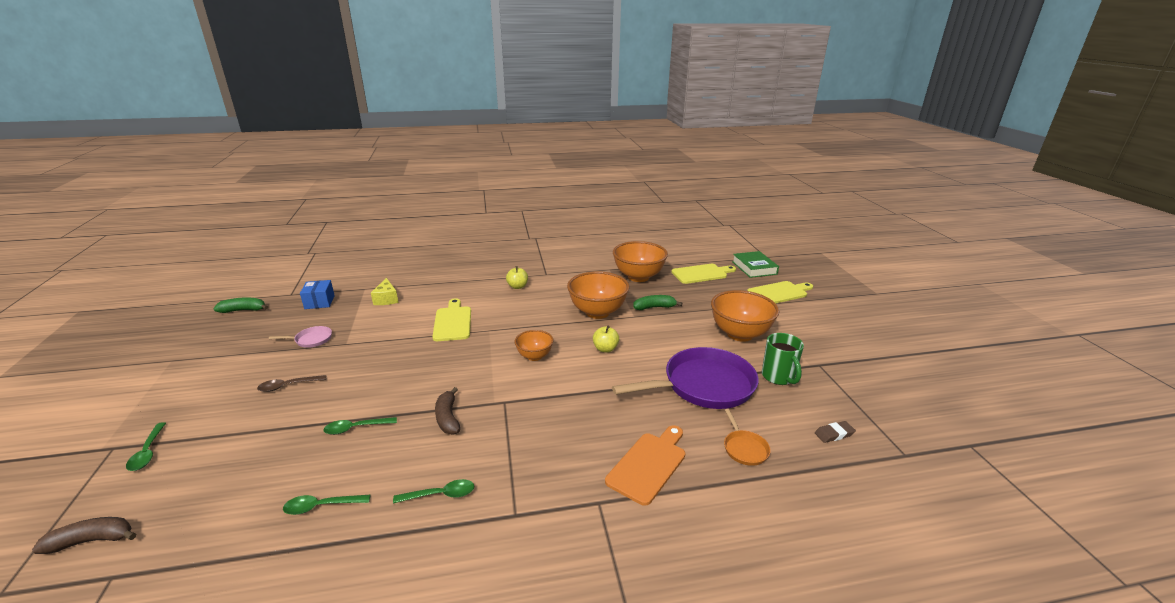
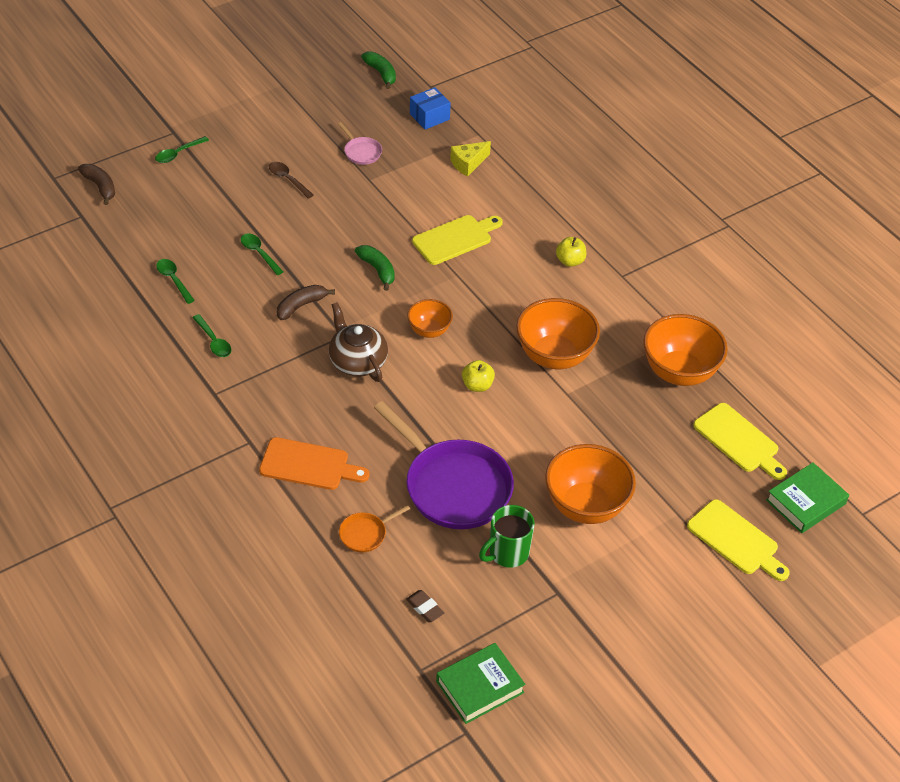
camera: 65 degrees right, 20 degrees up
(540, 401) = (357, 361): none -> brown teapot
(654, 307) = (602, 408): green banana -> green banana (377, 270)
(918, 425) = (480, 687): none -> green book

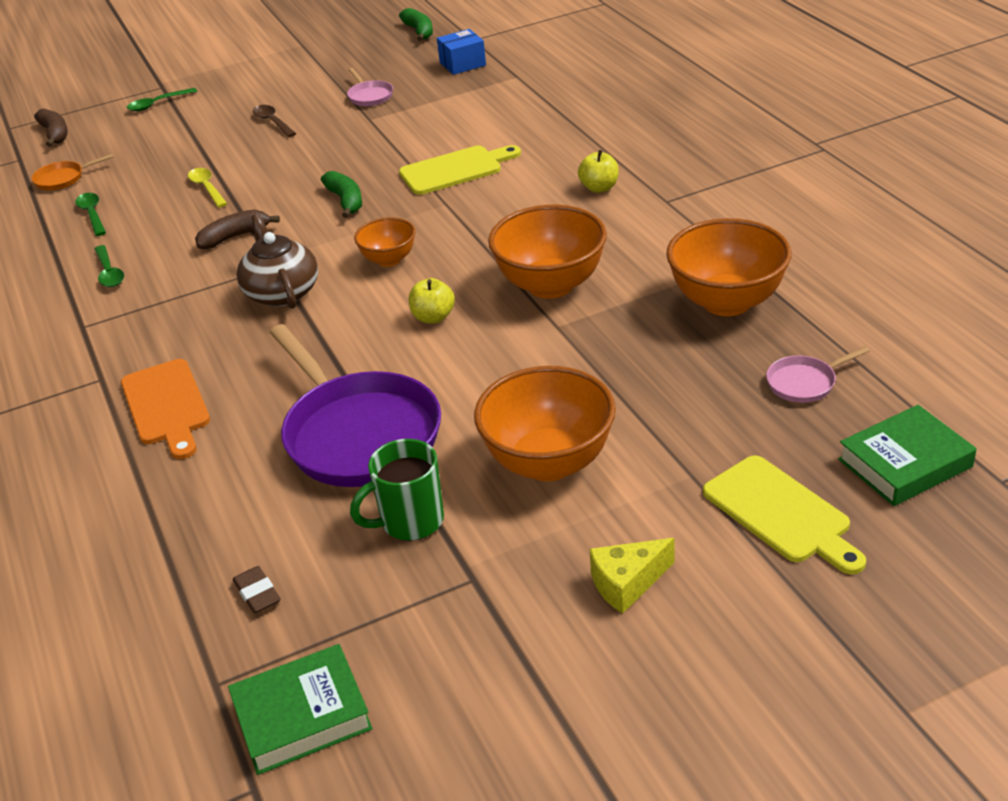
camera: 15 degrees right, 10 degrees down
(259, 253) = (207, 188): green spoon -> yellow spoon
(308, 465) = (167, 406): orange cutting board -> orange cutting board turned 45 degrees clockwise
(365, 534) = (209, 491): orange pan -> orange pan (63, 179)
(468, 164) = (495, 102): yellow cheese -> yellow cheese (627, 583)
(739, 440) = (805, 382): yellow cutting board -> pink pan

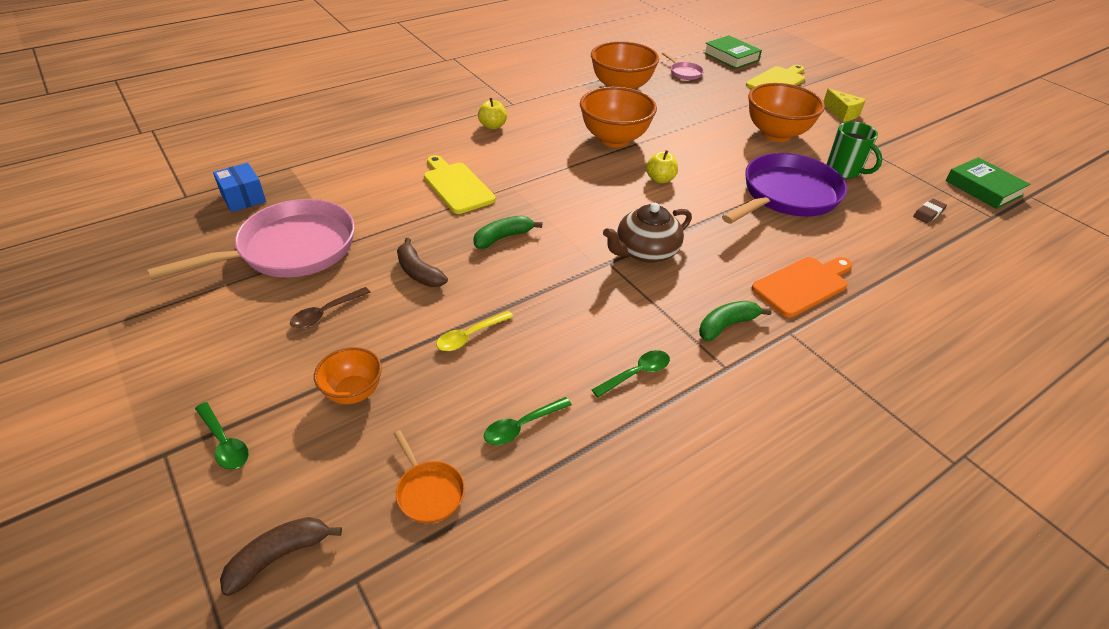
camera: 105 degrees left, 5 degrees up
(235, 237) = (564, 296): brown banana -> brown banana (418, 272)
(369, 96) = (290, 249): pink pan -> pink pan, size x2.34
(389, 260) = (592, 205): orange bowl -> orange bowl (353, 392)
(419, 31) = (136, 233): green banana -> green banana (727, 325)

